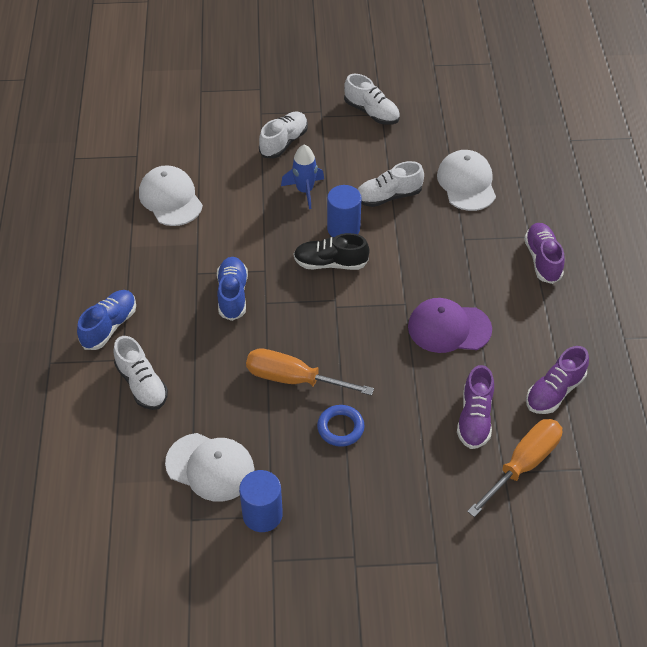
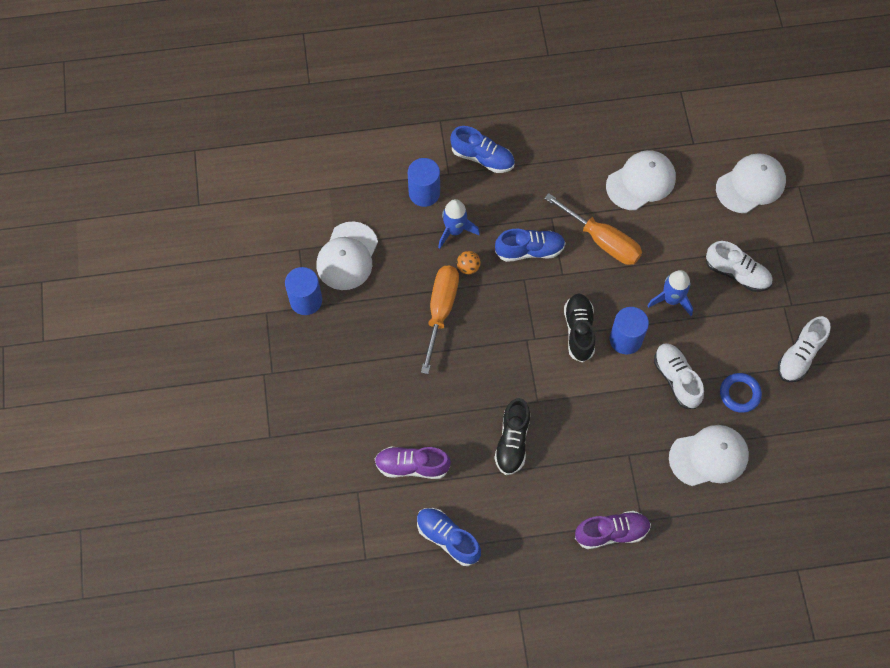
camera: 85 degrees right, 15 degrees up
(142, 384) = (424, 193): white shoe -> blue cylinder
(192, 122) = (750, 185): none -> white cap
(196, 359) = (454, 230): none -> blue rocket
(244, 350) = (468, 267): none -> orange ball
(340, 428) = (393, 353): blue ring -> blue ring (739, 394)
(449, 328) = (512, 442): purple cap -> black shoe
(523, 465) = (366, 508): orange screwdriver -> orange screwdriver (602, 240)
(554, 391) = (448, 538): purple shoe -> blue shoe

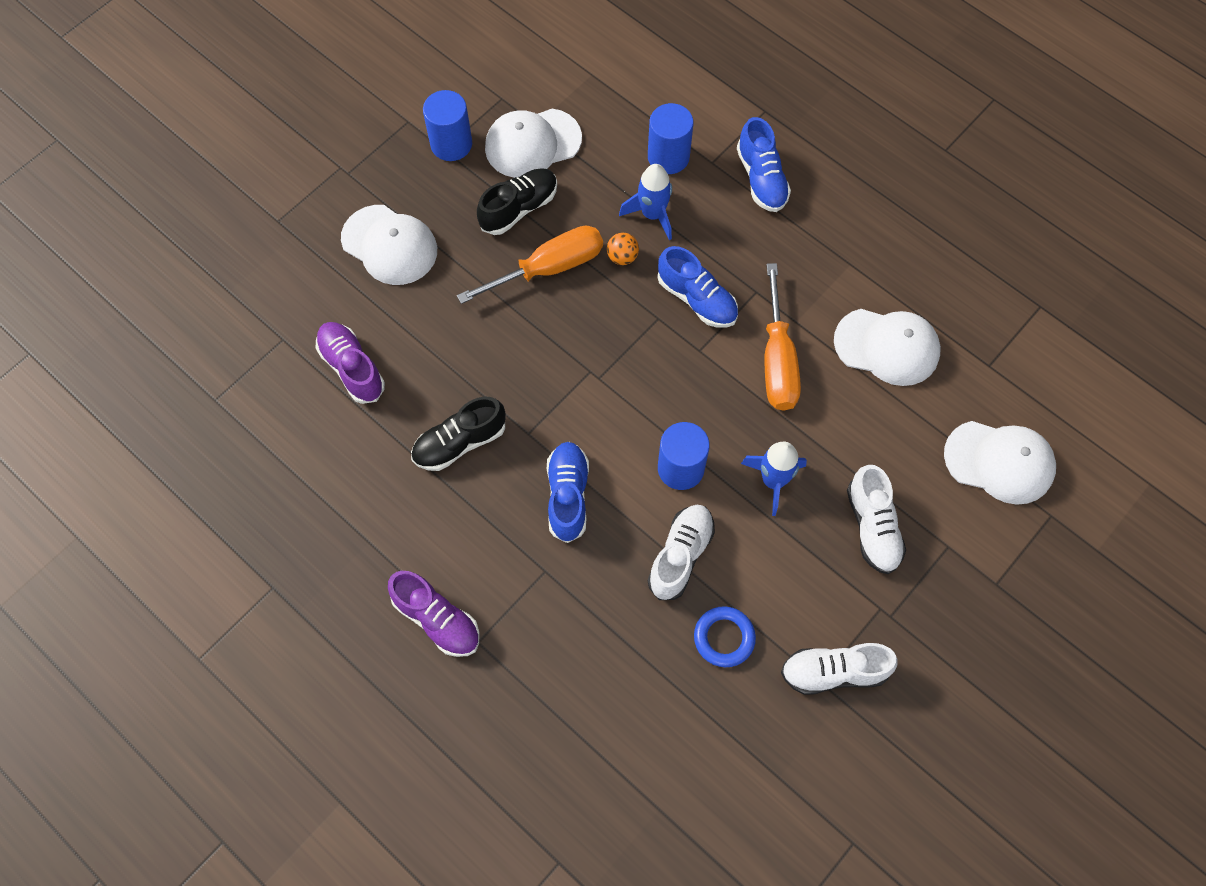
camera: 50 degrees right, 0 degrees up
(448, 538) = (298, 460): blue shoe -> blue shoe (568, 496)
(579, 331) = (647, 414): black shoe -> black shoe (519, 208)
(709, 456) = (616, 659): white cap -> white cap (389, 245)

